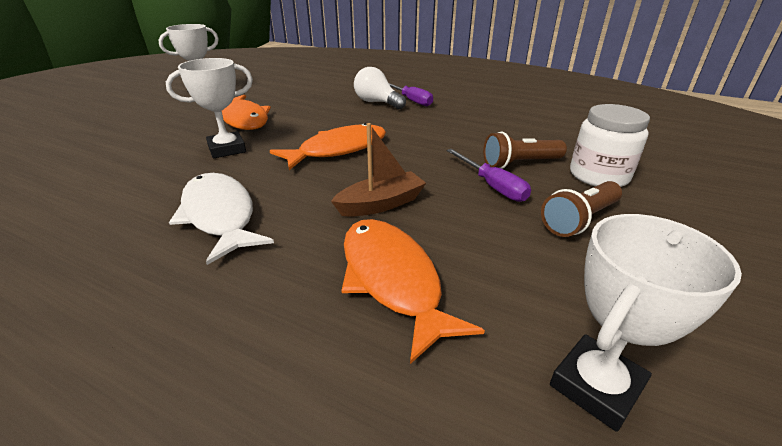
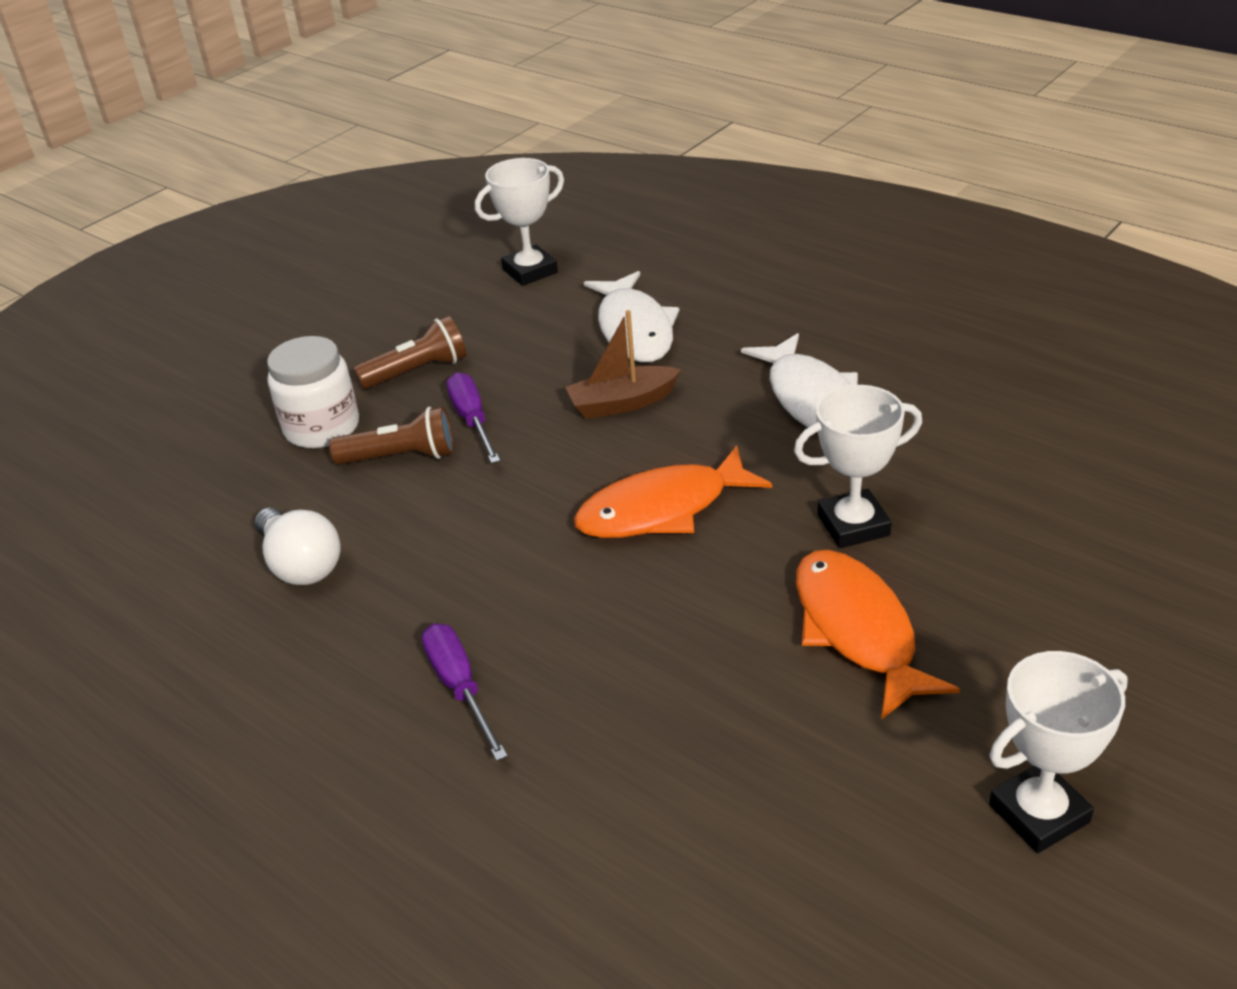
camera: 165 degrees left, 5 degrees up
(377, 103) = (546, 684): white light bulb -> white light bulb (301, 564)
(392, 280) = (634, 329): orange fish -> white fish

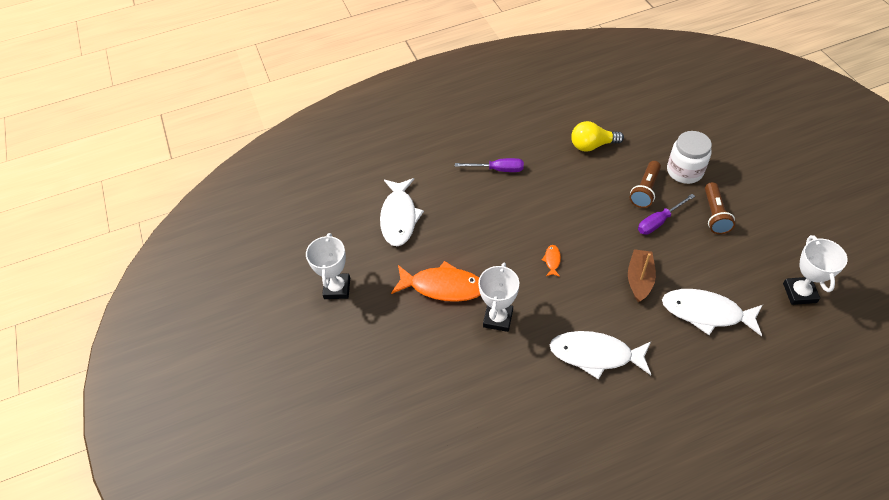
camera: 120 degrees right, 15 degrees up
(301, 564) = (592, 145): white light bulb -> yellow light bulb
(472, 420) = (659, 221): purple screwdriver -> purple screwdriver turned 135 degrees clockwise
(662, 509) = (552, 260): orange fish -> orange fish, size x0.41
(738, 806) = (399, 217): none -> white fish

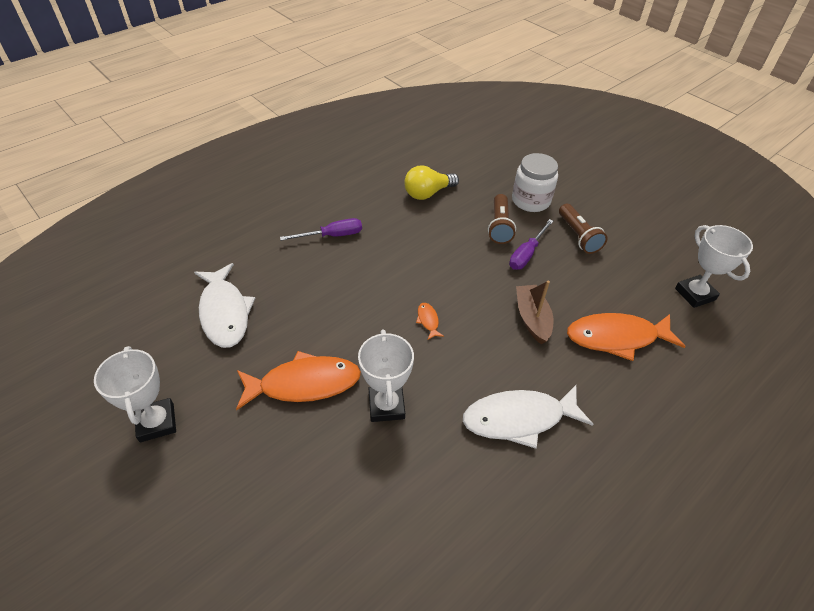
camera: 25 degrees left, 5 degrees down
(706, 313) = (616, 337): white fish -> orange fish

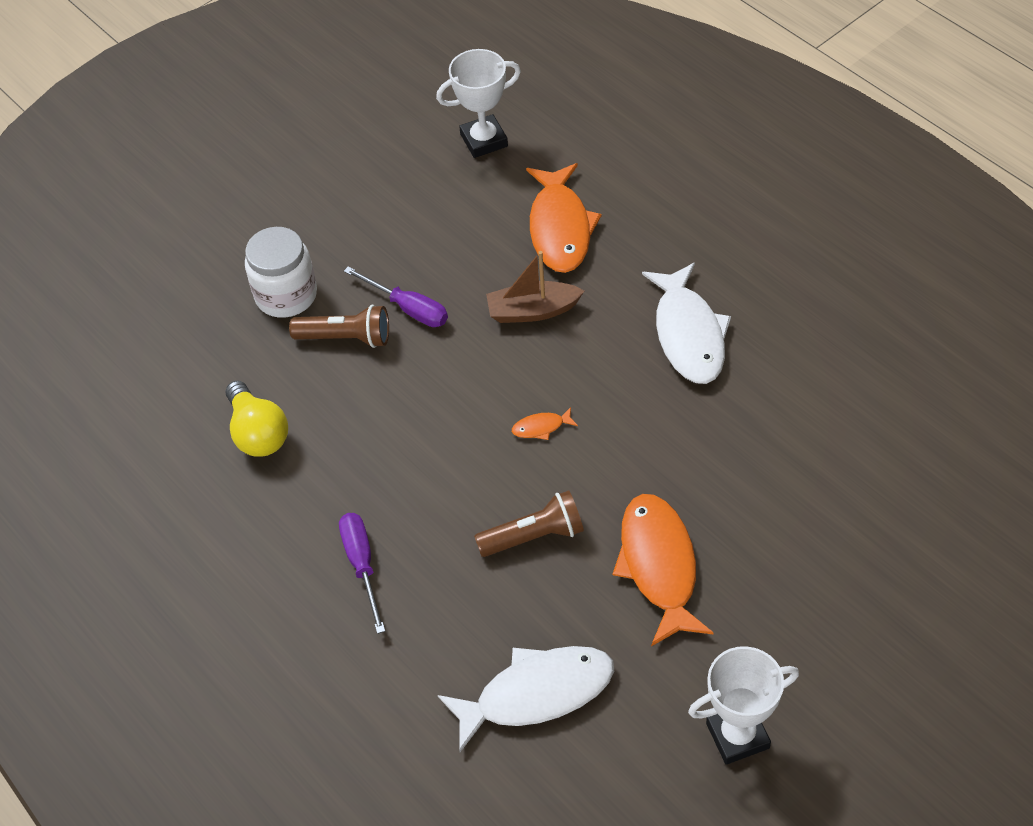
camera: 85 degrees left, 5 degrees up
(386, 406) = (684, 469): white trophy -> none
(578, 236) = (370, 245): brown flashlight -> brown flashlight (534, 536)

